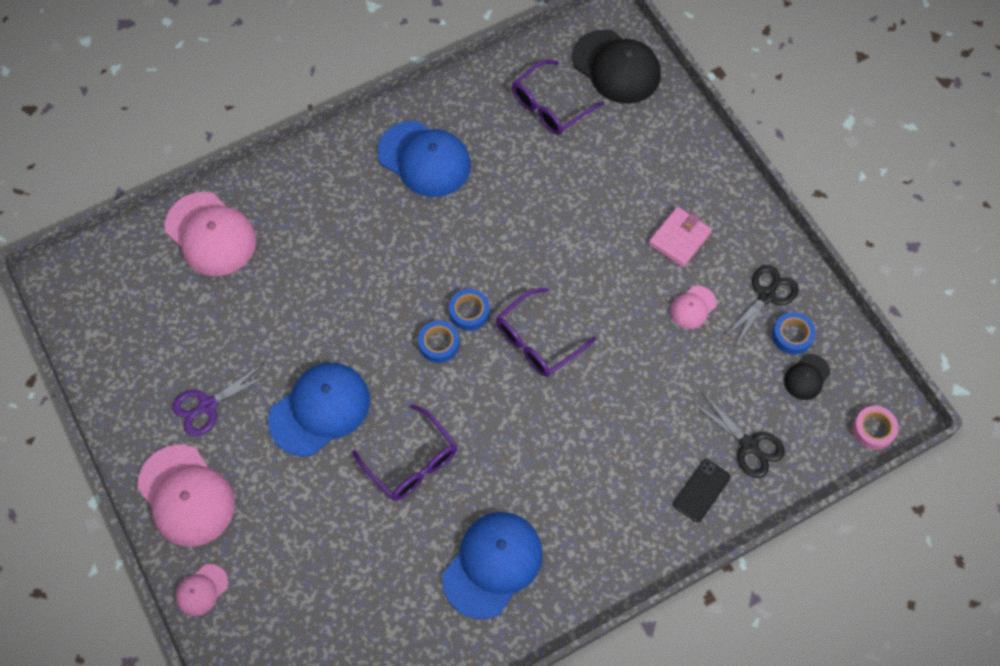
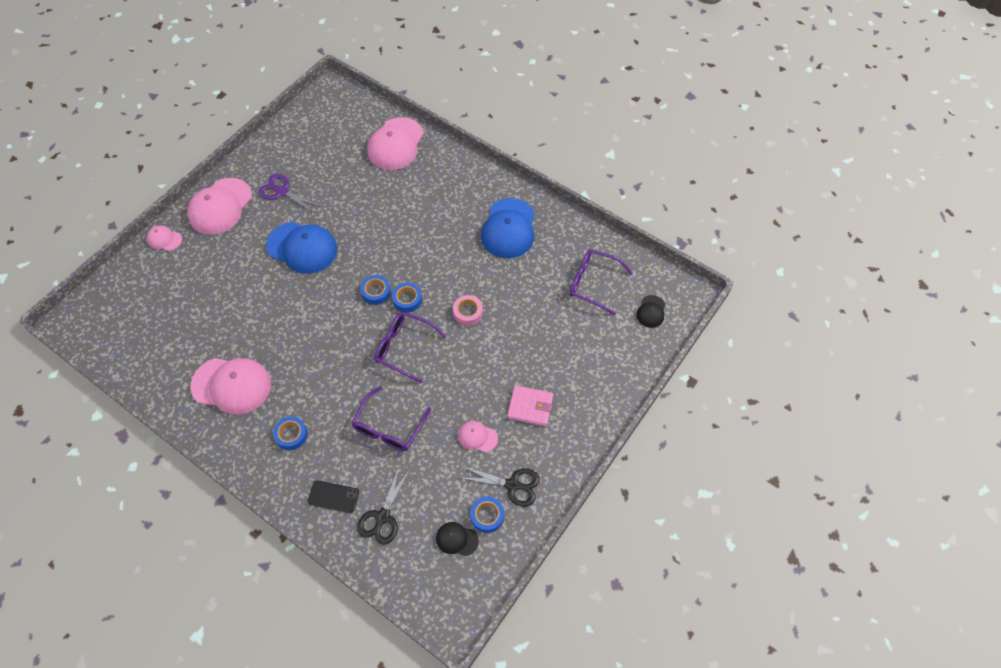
camera: 65 degrees right, 5 degrees down
(412, 462) = (286, 311): purple glasses -> purple glasses (389, 427)
(493, 564) = (232, 385): blue cap -> pink cap
(598, 513) = (291, 435): none -> blue tape
(616, 67) = (651, 311): black cap -> black cap, size x0.49
(873, 429) = (433, 606): pink tape -> pink tape (468, 312)

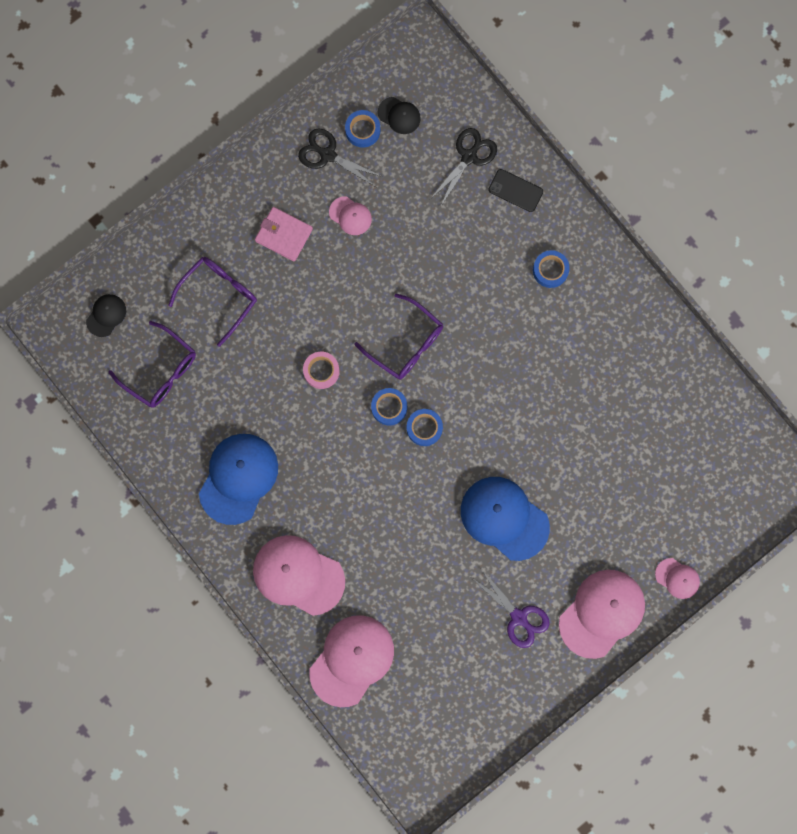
camera: 165 degrees left, 20 degrees up
(232, 385) = (609, 347): pink cap -> pink cap (298, 575)
(389, 427) = (443, 251): purple glasses -> purple glasses (219, 296)

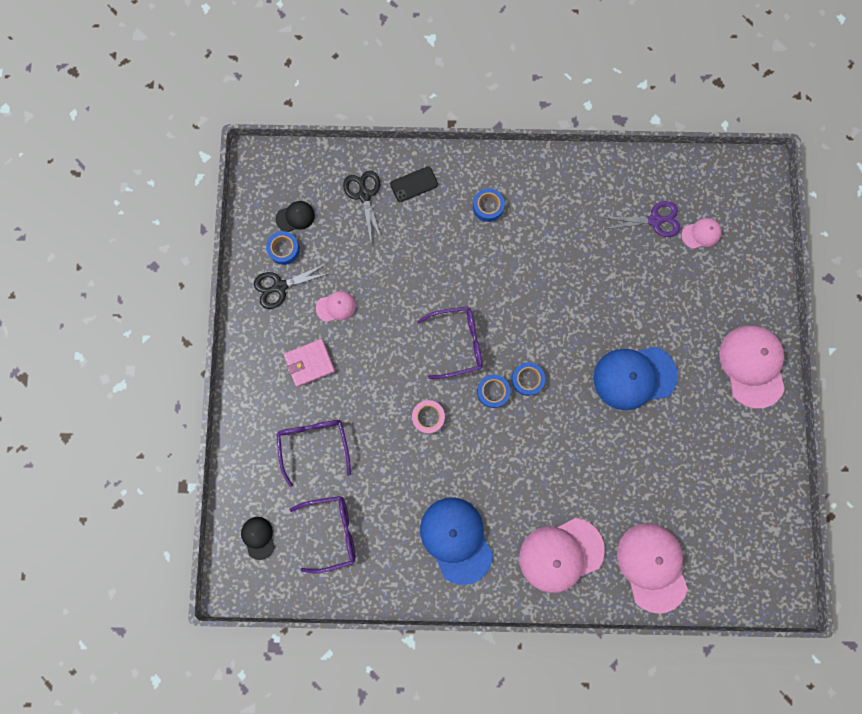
camera: 50 degrees left, 0 degrees up
(518, 617) = (711, 424): purple scissors -> purple scissors (654, 220)
(677, 578) = (766, 297): pink cap -> pink cap (701, 234)

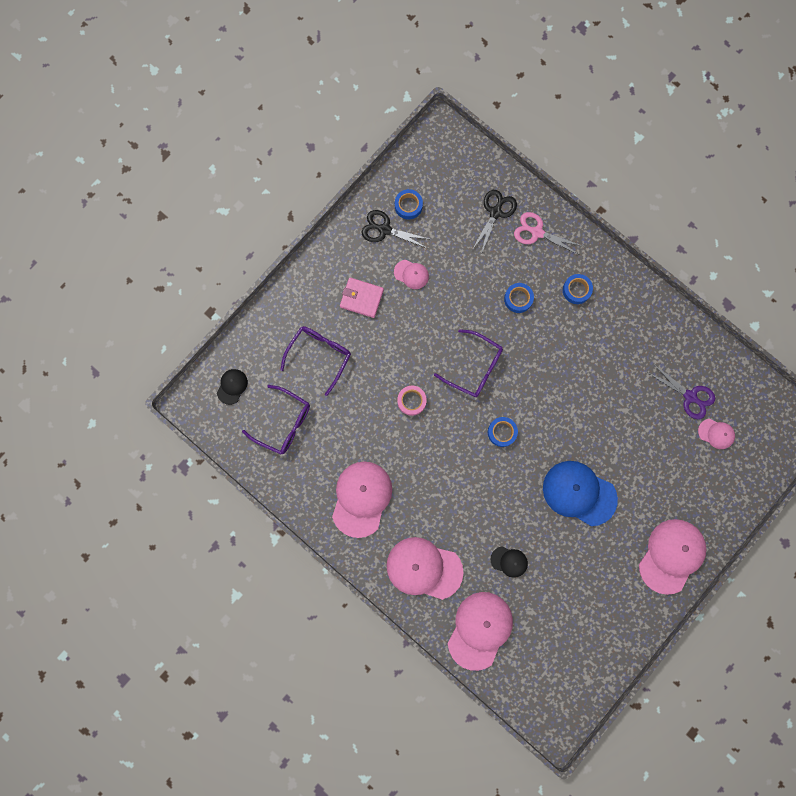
camera: 40 degrees right, 0 degrees up
(295, 217) = (435, 189): black cap -> black cap (509, 561)
(414, 184) = (537, 232): black phone -> pink scissors
(456, 539) = (361, 498): blue cap -> pink cap
(493, 391) = (471, 420): blue tape -> blue tape (518, 299)

